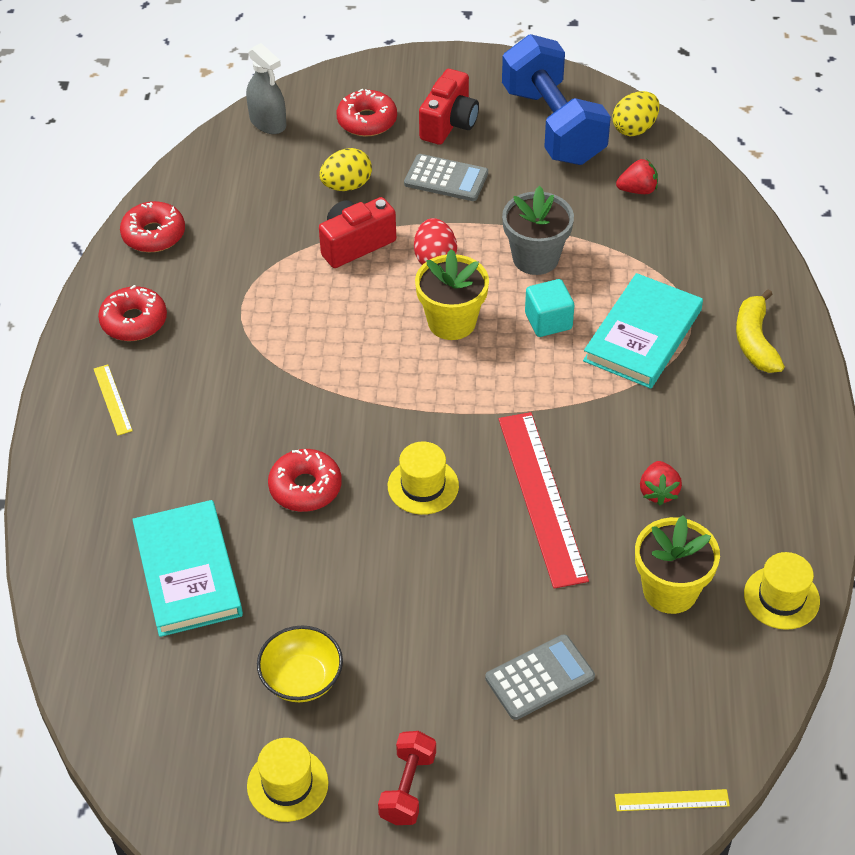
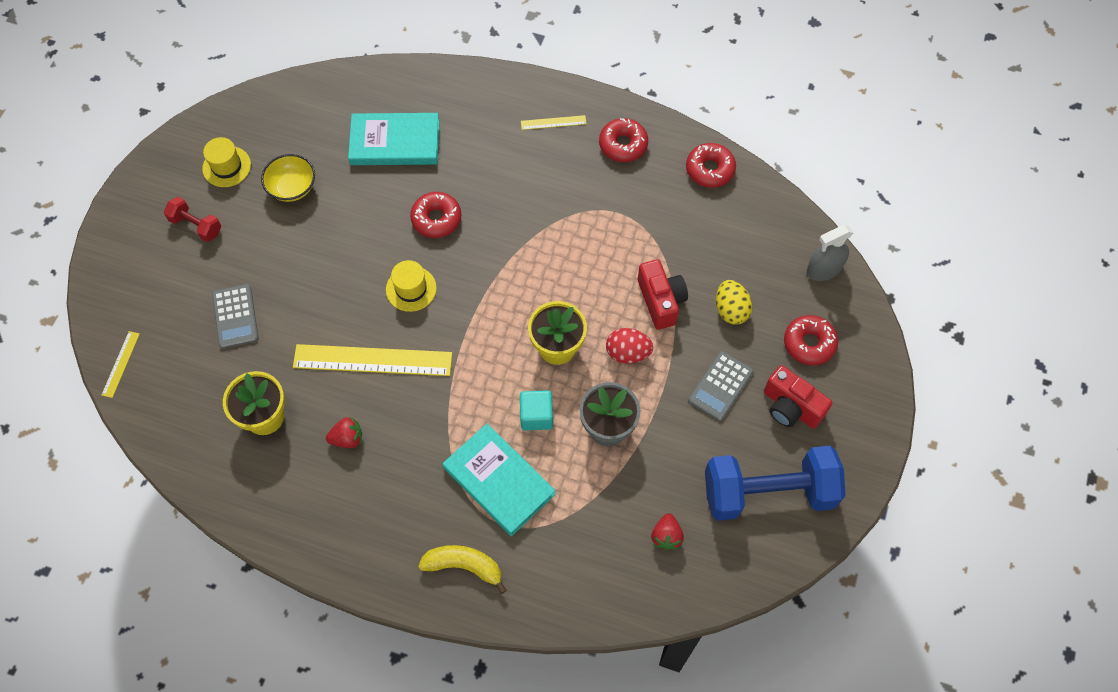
camera: 105 degrees right, 15 degrees up
(542, 497) = (372, 360): red ruler -> yellow ruler
(634, 128) = (748, 562): yellow egg -> none
(658, 492) = (347, 438): red strawberry -> red strawberry turned 150 degrees clockwise
(781, 597) = (228, 487): yellow hat -> none

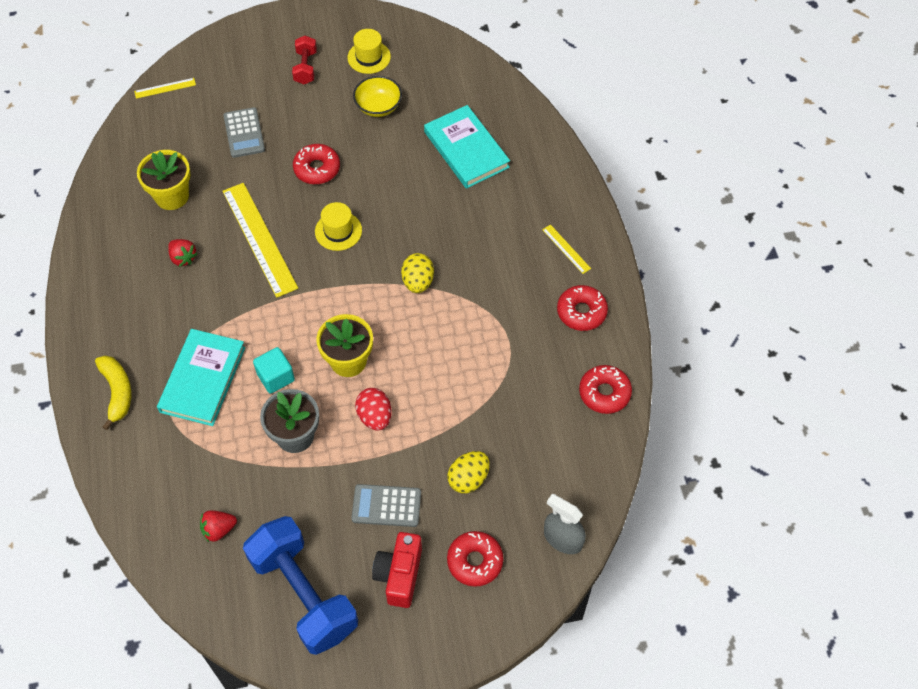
camera: 60 degrees right, 5 degrees down
(235, 316) = (244, 133): grey calculator -> grey calculator turned 60 degrees counterclockwise
(436, 219) = (414, 215): red donut -> red donut (317, 169)
(511, 251) = (418, 282): none -> yellow egg
(661, 301) = (442, 418): red camera -> none

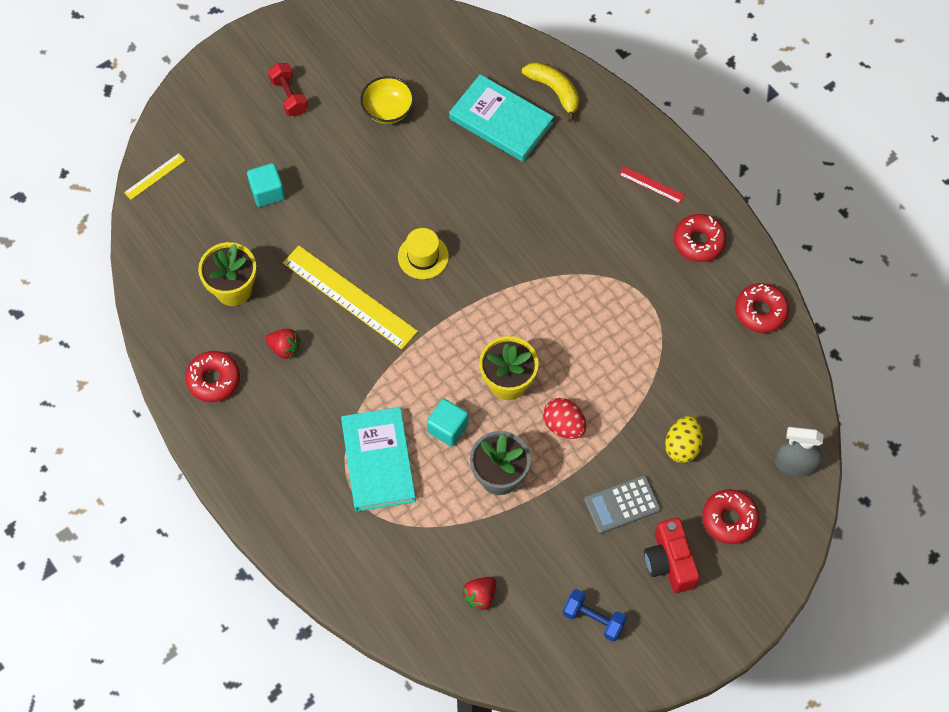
camera: 25 degrees left, 5 degrees up
(117, 392) = (302, 510): yellow banana -> yellow banana (554, 91)
(244, 133) = (267, 192): grey calculator -> turquoise cube
(304, 594) = (593, 619): blue dumbbell -> blue dumbbell, size x0.46
(317, 169) = (364, 200): red donut -> red donut (214, 379)
(369, 57) = (347, 60): yellow hat -> none
(418, 282) = (529, 276): yellow egg -> none
(566, 249) = (651, 185): yellow ruler -> red ruler

